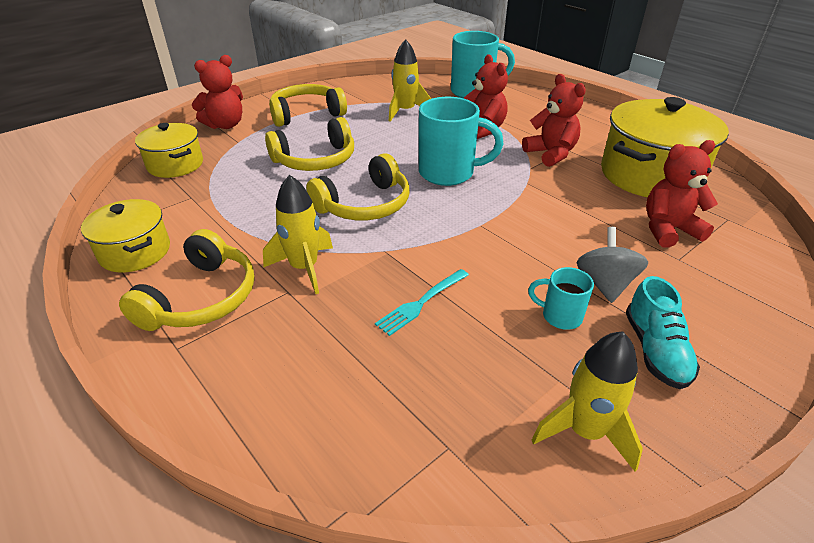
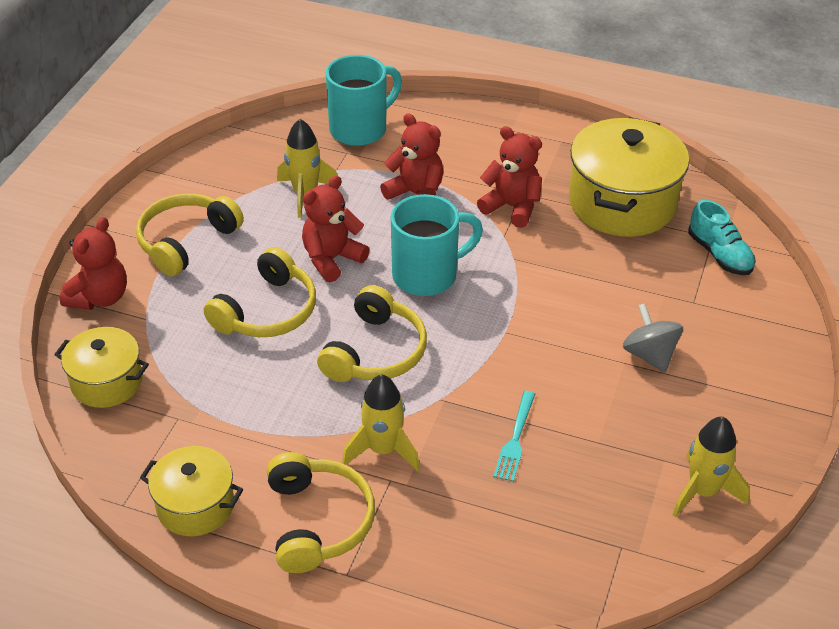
camera: 30 degrees left, 5 degrees up
(560, 316) = (632, 402): turquoise mug -> none
(655, 350) = (717, 403): turquoise shoe -> turquoise shoe (719, 254)
(668, 230) = (670, 271): red teddy bear -> red teddy bear (332, 259)

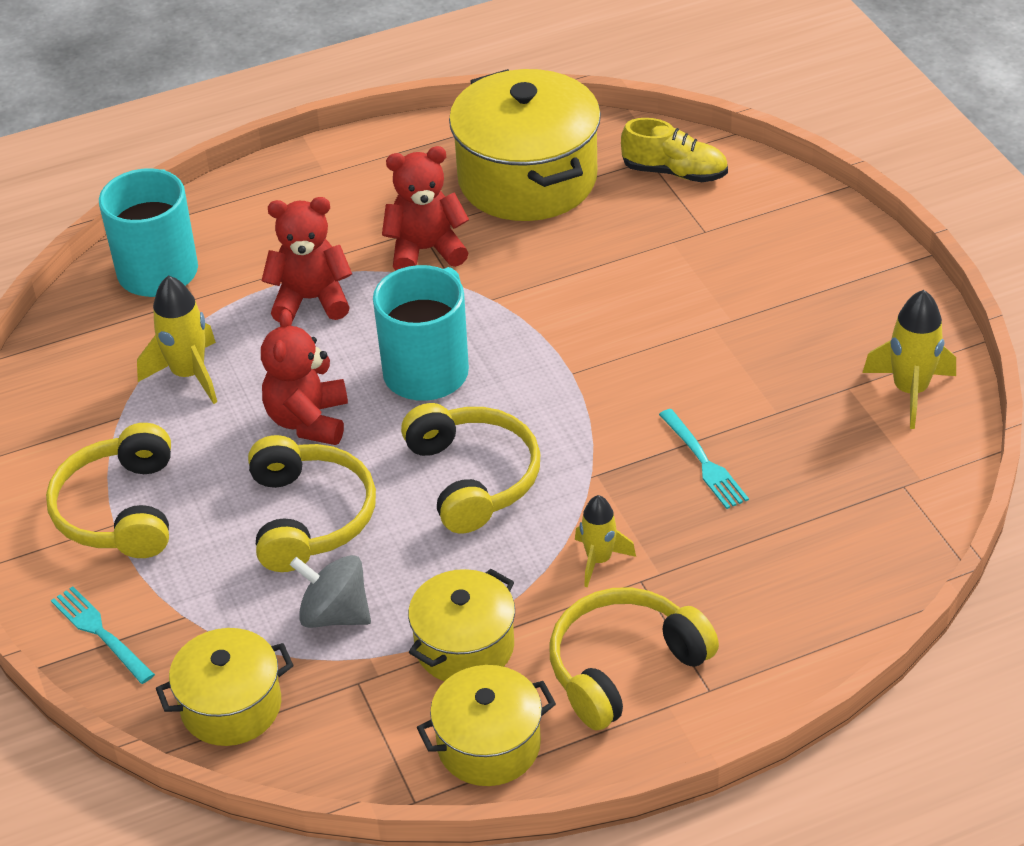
camera: 40 degrees left, 0 degrees up
(100, 297) = (100, 633): red teddy bear -> turquoise fork
(252, 442) = (464, 646): none -> yellow pot
(318, 521) = (623, 667): yellow headphones -> yellow headphones turned 75 degrees counterclockwise
(383, 450) = (599, 560): yellow rocket -> yellow rocket, size x0.66
(649, 355) = (725, 305): grey spinning top -> grey spinning top (335, 614)
(719, 254) = (674, 172): turquoise shoe -> yellow shoe

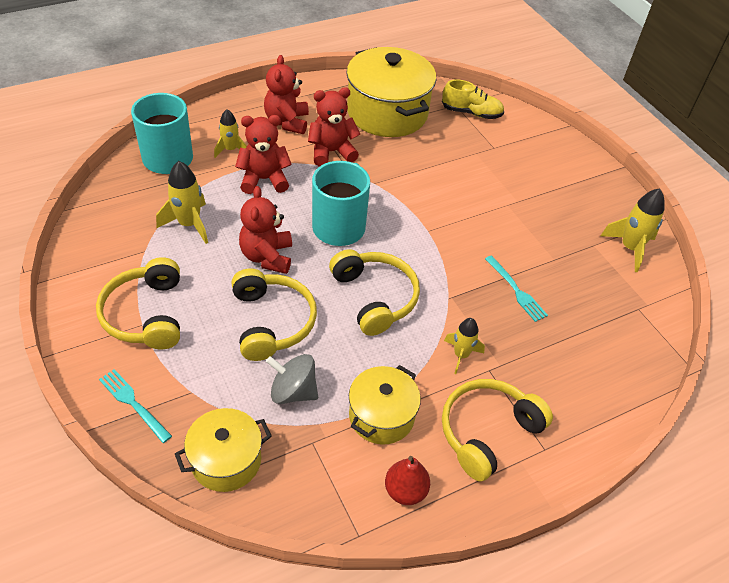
camera: 10 degrees left, 5 degrees up
(259, 253) = (230, 150): none -> yellow rocket
(355, 203) = (287, 122): none -> red teddy bear
(489, 745) = (405, 491): yellow pot -> red pear

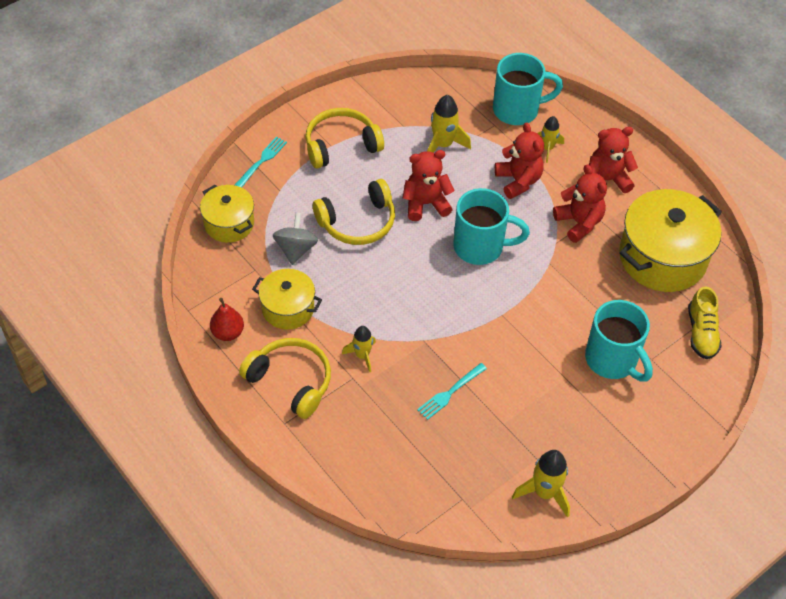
camera: 80 degrees right, 5 degrees up
(375, 297) = (406, 286): yellow headphones -> none
(492, 170) = (612, 360): none -> turquoise mug

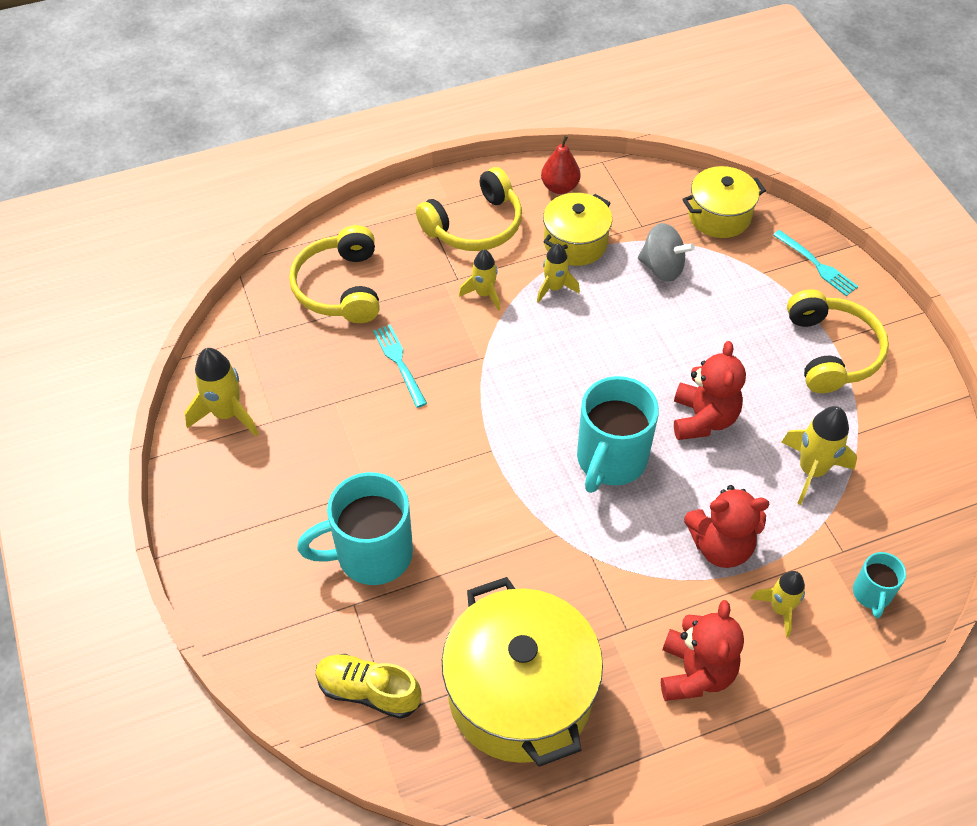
camera: 110 degrees right, 0 degrees up
(340, 311) = (554, 288): none -> yellow rocket
(358, 222) = (689, 338): yellow headphones -> yellow headphones (340, 287)
(517, 110) = (872, 594): turquoise mug -> turquoise mug, size x0.51
(579, 223) = (620, 600): red teddy bear -> none

